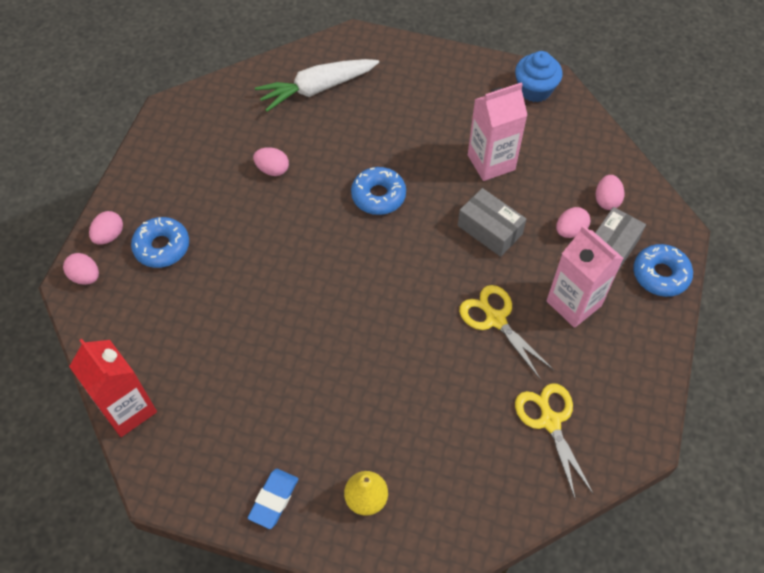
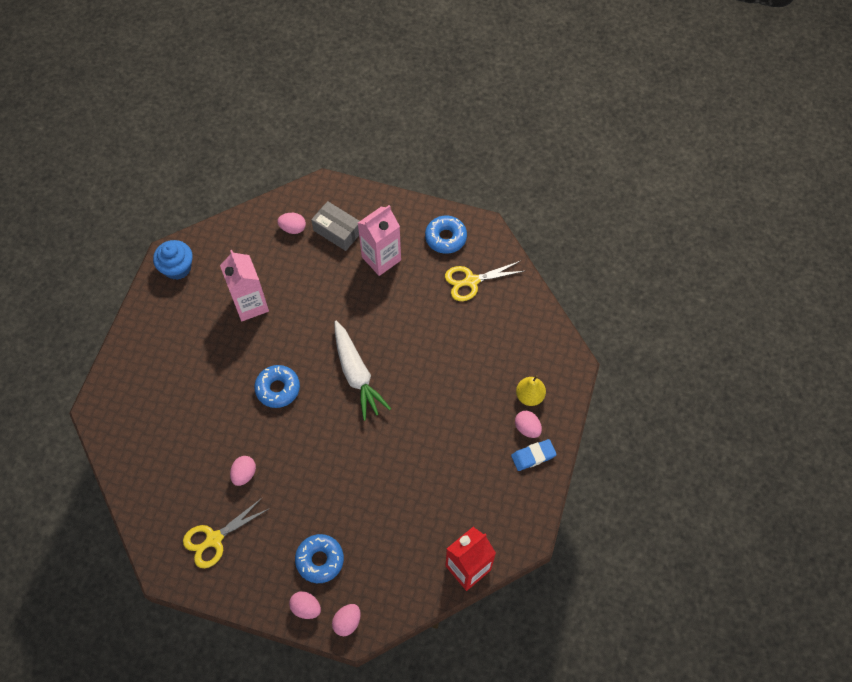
camera: 90 degrees left, 5 degrees up
(274, 499) = (533, 456): blue eraser -> blue eraser turned 45 degrees counterclockwise
(317, 89) = (155, 440): white carrot -> white carrot (356, 374)
(489, 230) = (315, 309): grey box -> none
(495, 319) = (393, 309): yellow scissors -> yellow scissors (214, 539)
(570, 231) = (319, 255): pink egg -> pink egg (527, 428)
(660, 275) = (359, 202): blue donut -> blue donut (445, 238)

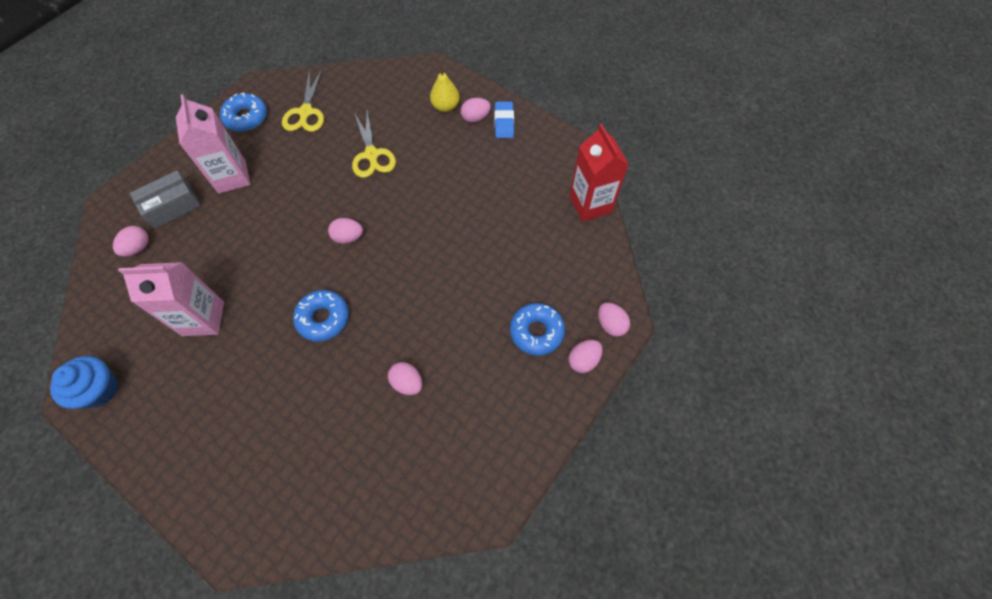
camera: 70 degrees left, 0 degrees up
(214, 539) = (471, 439): yellow scissors -> yellow scissors (372, 155)
(356, 374) = (348, 237): white carrot -> pink egg

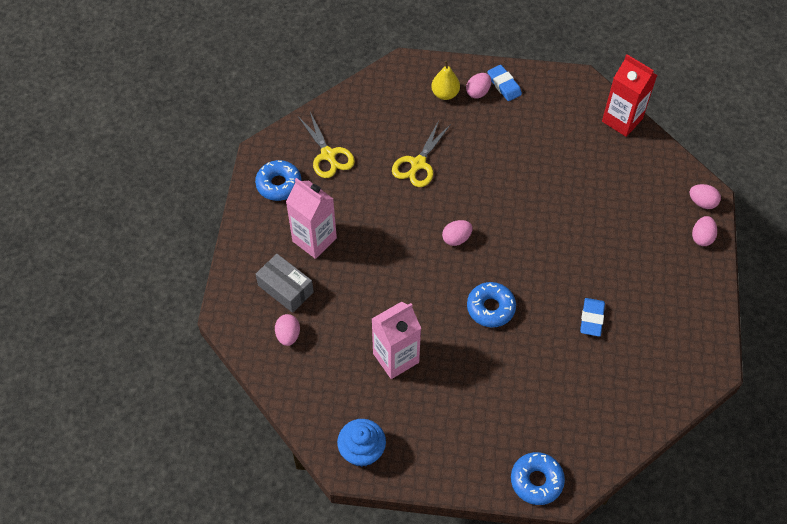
camera: 30 degrees left, 5 degrees down
(172, 206) = (285, 289): grey box -> grey box turned 75 degrees counterclockwise
(372, 155) = (418, 164): yellow scissors -> yellow scissors turned 75 degrees clockwise
(407, 383) = (591, 318): pink egg -> blue eraser
(536, 332) = (654, 235): blue donut -> blue donut (536, 481)

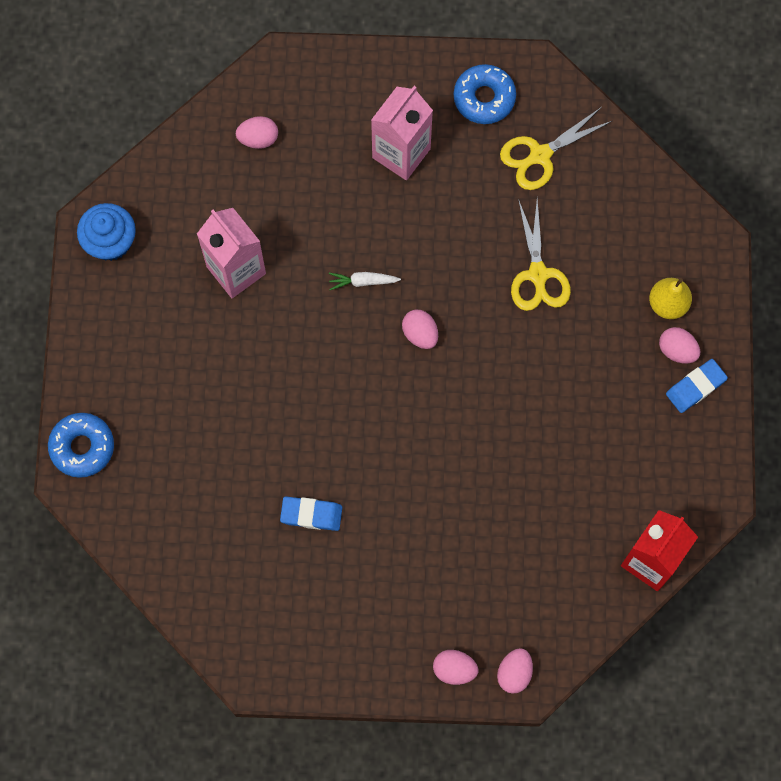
camera: 85 degrees right, 15 degrees up
(285, 289) = (324, 127): grey box -> none
(413, 272) = (363, 281): none -> white carrot
(418, 164) = (538, 275): yellow scissors -> yellow scissors turned 120 degrees counterclockwise
(490, 308) = (317, 383): blue donut -> none

